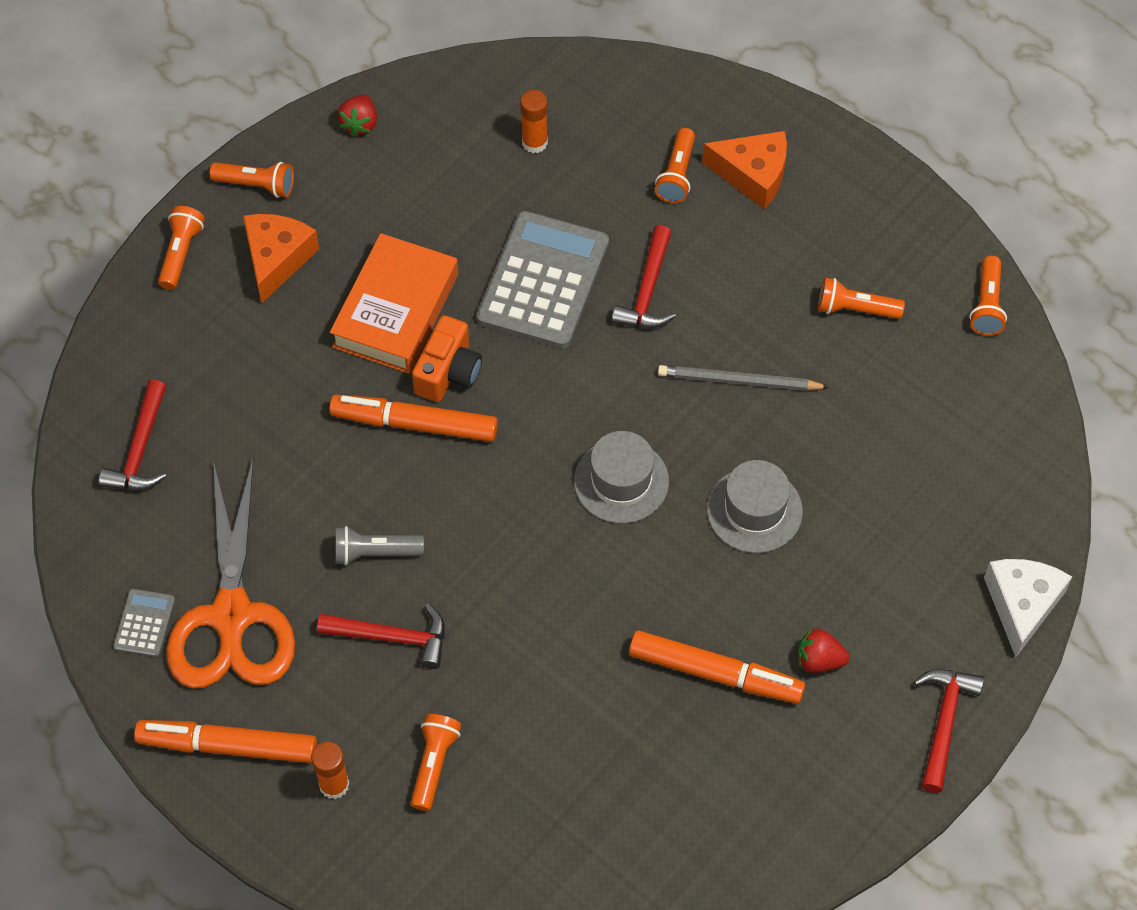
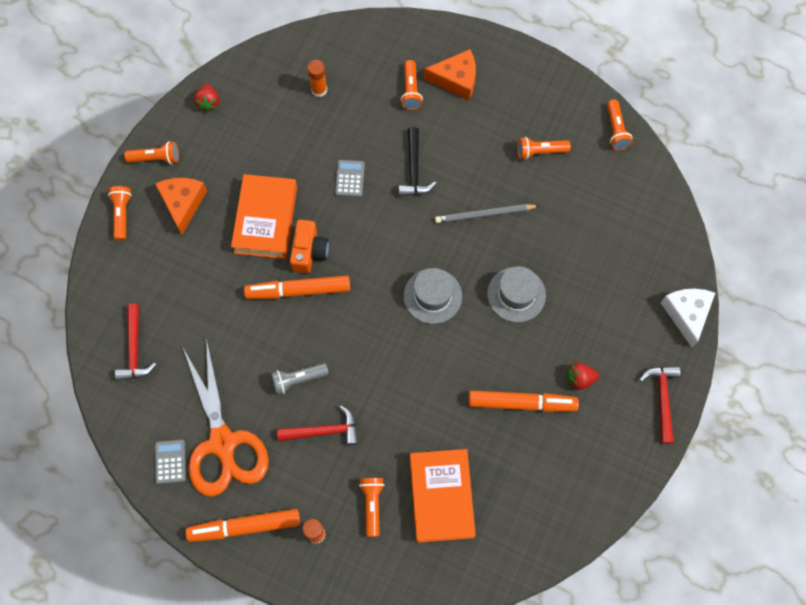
camera: 15 degrees left, 10 degrees up
(543, 281) = (350, 179): grey calculator -> grey calculator, size x0.45
(546, 780) = (441, 497): none -> orange book
(647, 291) = (414, 170): red hammer -> black hammer

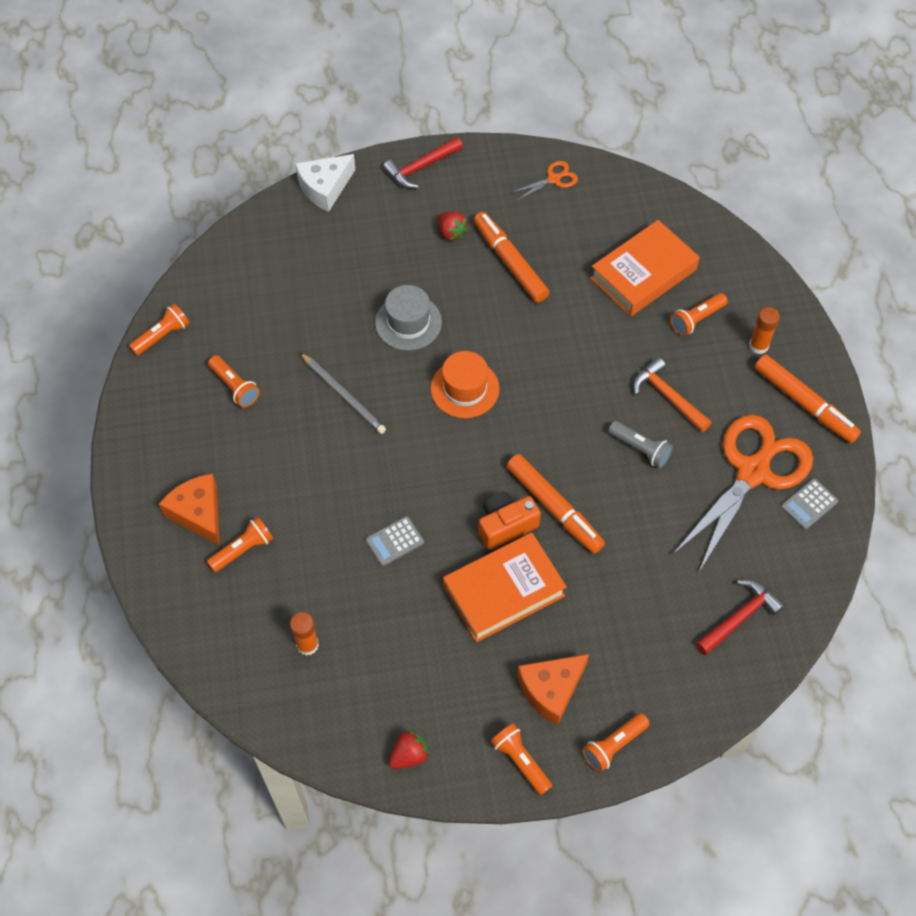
camera: 125 degrees left, 10 degrees down
(324, 431) = (667, 396): red hammer -> orange hammer
(414, 170) = (339, 487): black hammer -> none
(432, 296) = (465, 388): grey hat -> orange hat
(582, 496) = (554, 179): none -> orange scissors

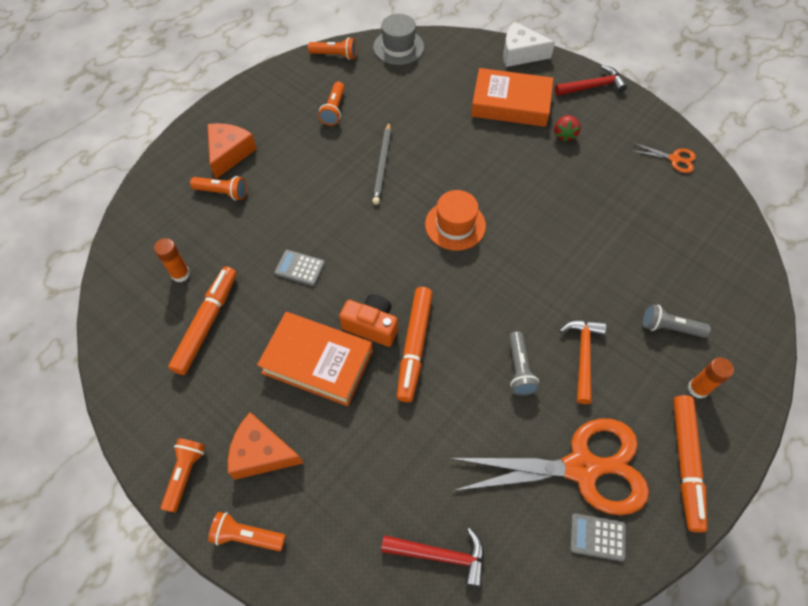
camera: 50 degrees right, 0 degrees up
(408, 322) = (471, 160): grey hat -> grey hat (398, 47)
(409, 755) = (138, 394): red strawberry -> none
(421, 167) = (592, 86): red hammer -> red hammer turned 150 degrees clockwise
(510, 263) = (580, 181): orange marker -> orange marker (206, 324)
(643, 274) = (666, 265): orange book -> orange book (510, 104)
(696, 319) = (669, 327): orange flashlight -> grey flashlight

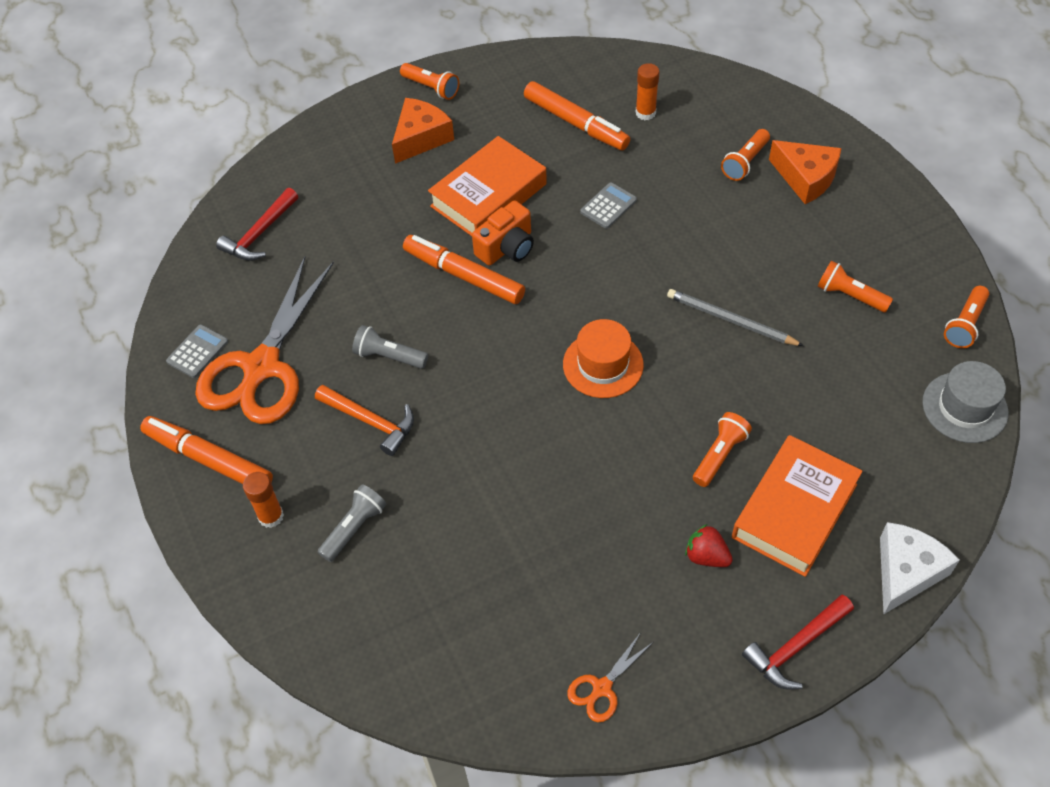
camera: 115 degrees right, 5 degrees down
(247, 536) = (356, 116): orange flashlight -> orange flashlight (719, 455)
(592, 86) = (796, 647): red hammer -> red hammer turned 45 degrees clockwise

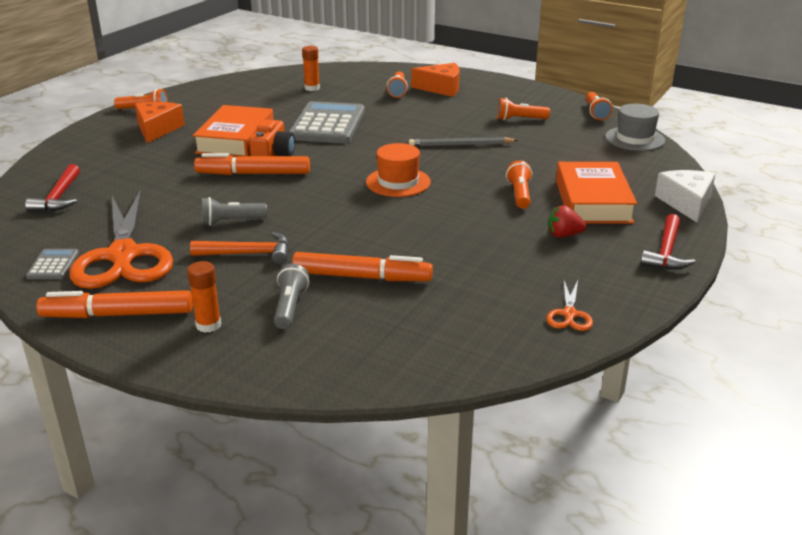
camera: 35 degrees left, 25 degrees down
(575, 123) = (268, 101): orange marker -> orange marker (361, 277)
(608, 206) = (327, 124): grey calculator -> grey calculator, size x2.23

